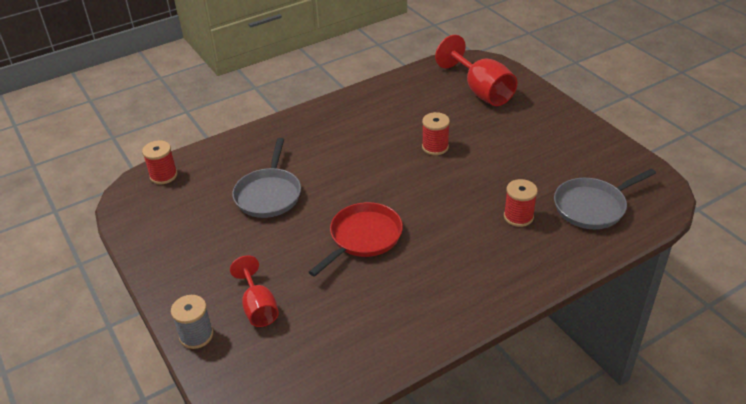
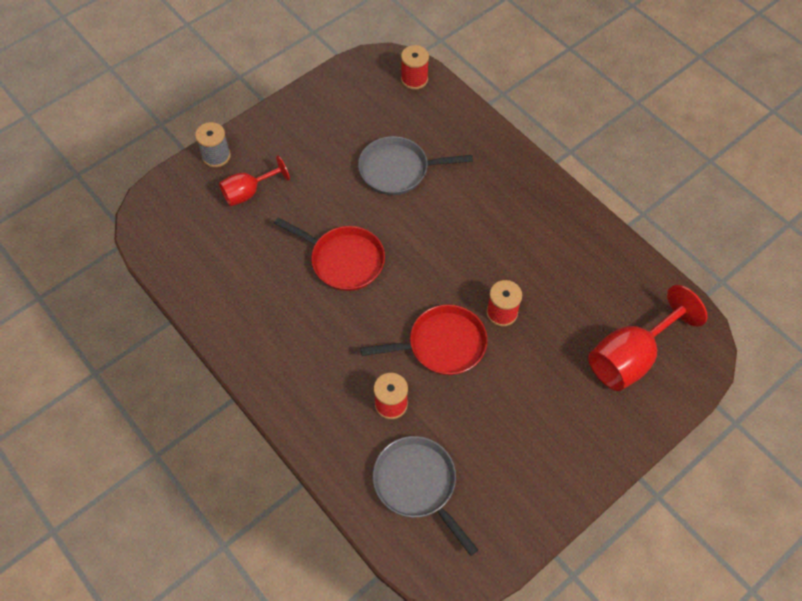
camera: 80 degrees right, 20 degrees up
(462, 182) = (442, 344): none -> red pan

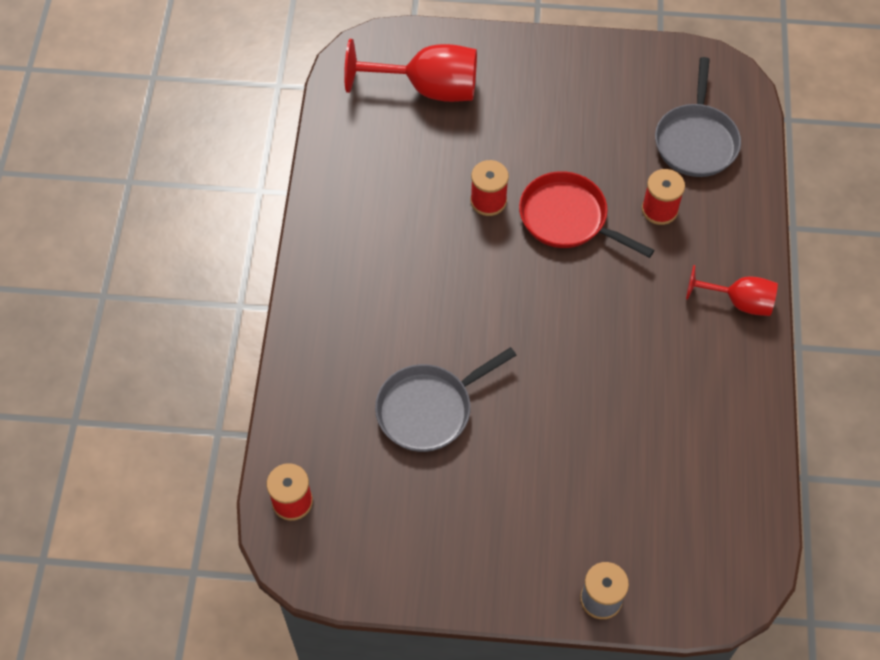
camera: 135 degrees left, 0 degrees up
(249, 192) = (605, 519): red goblet -> red goblet (738, 302)
(343, 260) = (578, 362): red pan -> none
(398, 170) = (429, 409): grey pan -> grey pan turned 105 degrees clockwise

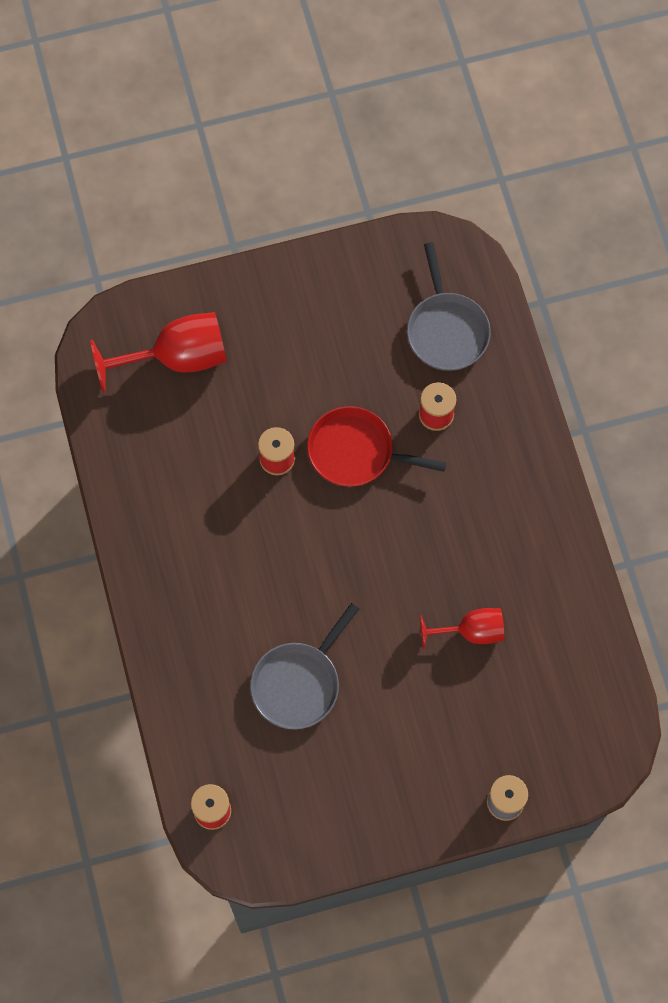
camera: 20 degrees left, 10 degrees up
(738, 302) = (535, 484): red goblet -> red goblet (471, 631)

